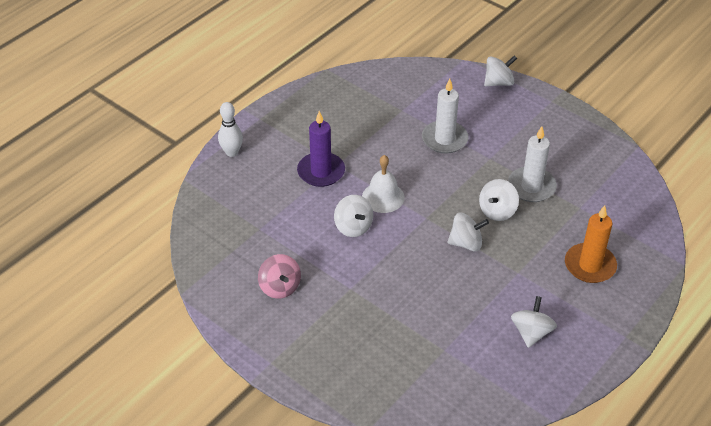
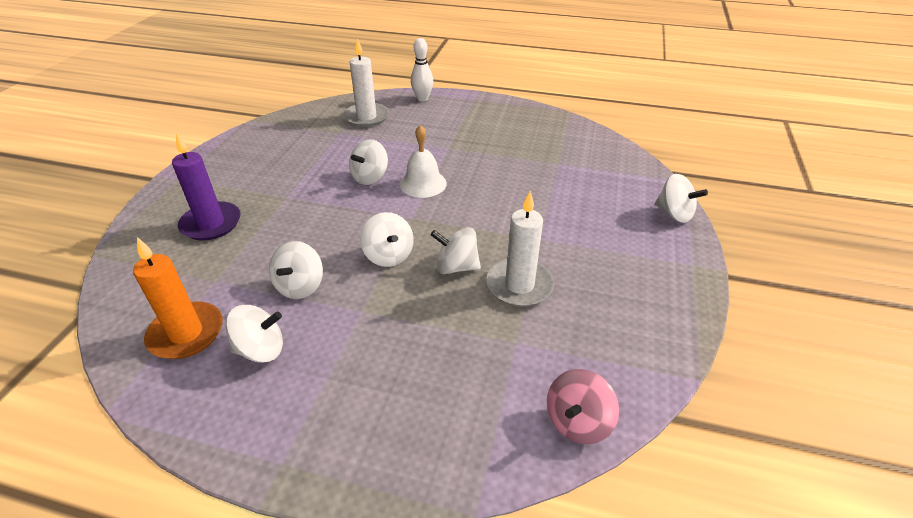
camera: 65 degrees right, 5 degrees down
(280, 287) = (272, 160): pink spinning top -> pink spinning top (577, 421)
(321, 172) = (432, 142): purple candle -> purple candle (211, 224)
(444, 139) = (541, 199): white candle -> white candle (366, 117)
(476, 300) = (300, 286): none -> white spinning top
(590, 265) = (409, 381): orange candle -> orange candle (186, 333)

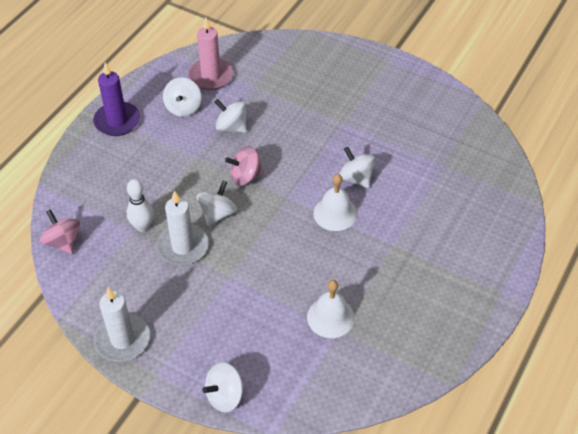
camera: 105 degrees right, 10 degrees up
(186, 333) = (211, 76): orange candle -> pink candle
(211, 224) = (319, 82): purple candle -> purple candle (117, 121)
(366, 117) = (472, 188): white candle -> white candle (122, 339)
(388, 255) = (245, 176): white spinning top -> pink spinning top
(422, 98) = (510, 243): white bowling pin -> white bowling pin (142, 227)
(547, 169) = (330, 317): none -> white bell

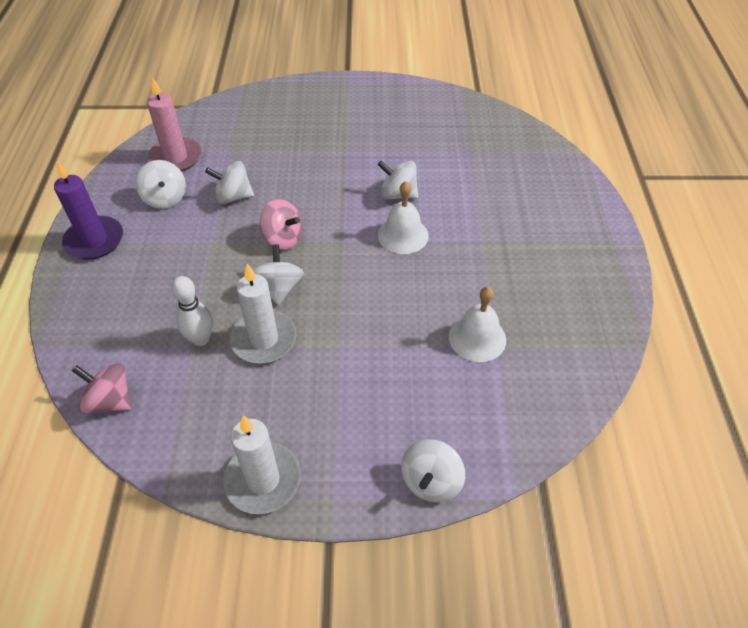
camera: 30 degrees left, 0 degrees up
(245, 176) = (283, 238): pink spinning top -> pink spinning top turned 105 degrees counterclockwise

